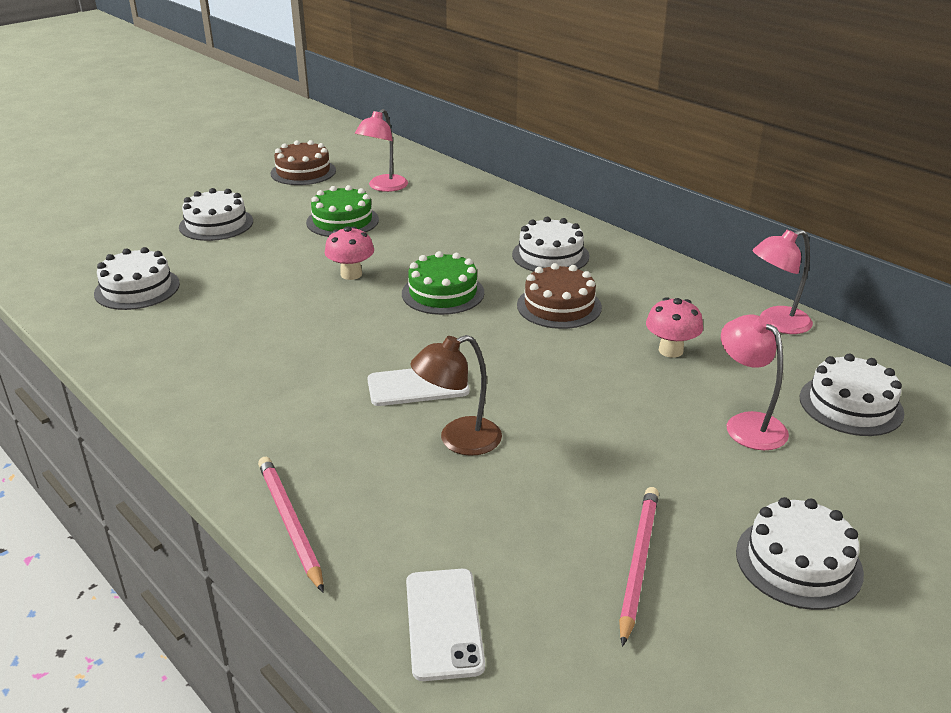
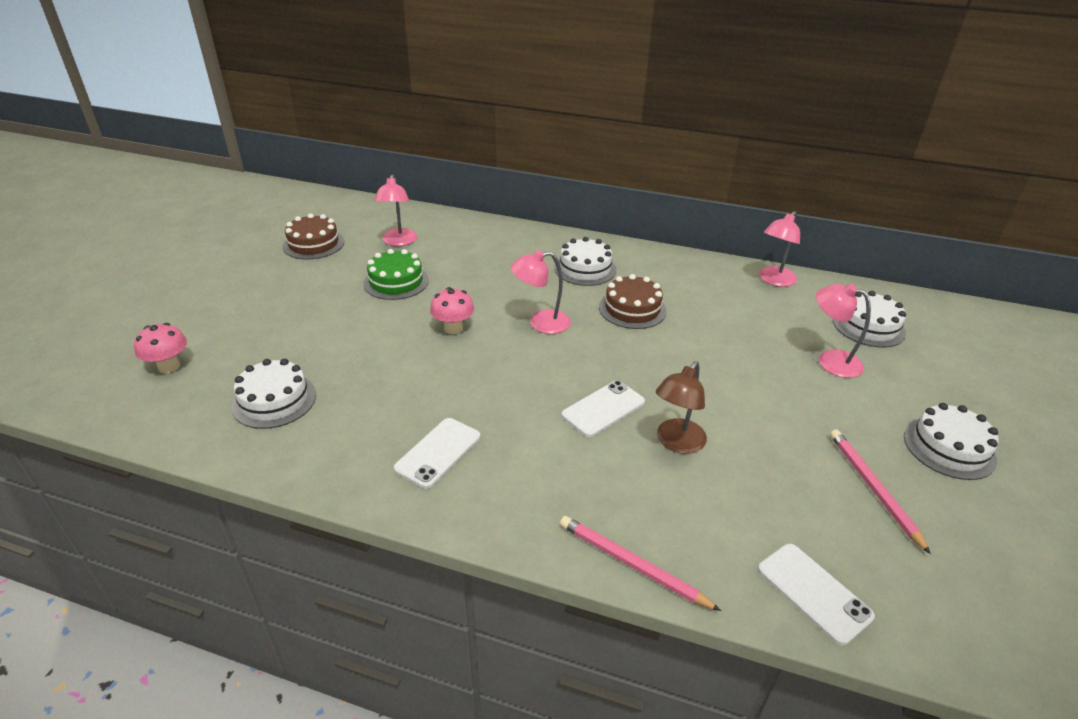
camera: 30 degrees left, 5 degrees up
(216, 224) = (284, 314): white cake -> none
(222, 371) = (438, 452): none -> white phone
(443, 293) = (541, 323): green cake -> pink lamp
(670, 350) = (735, 321): pink mushroom -> pink mushroom (169, 366)

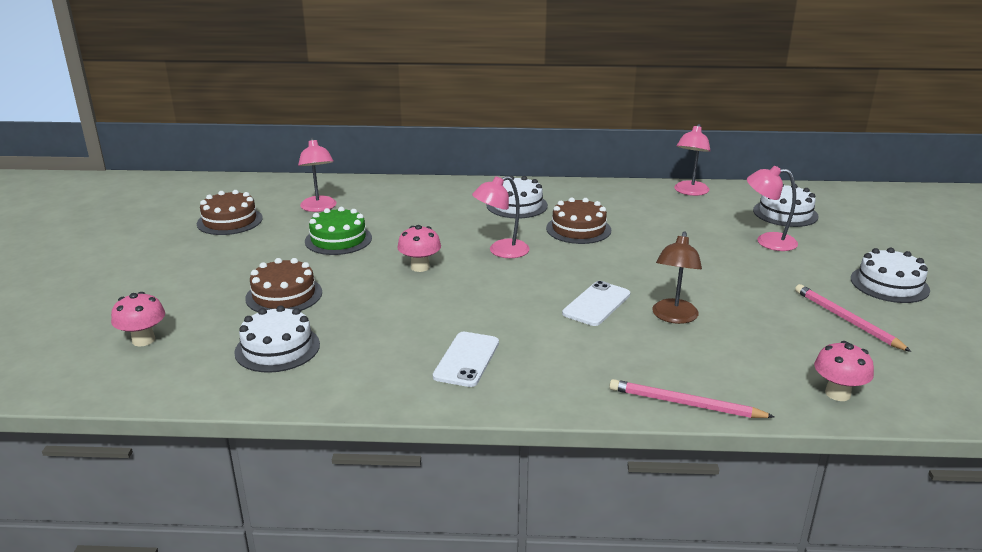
camera: 15 degrees left, 10 degrees down
(313, 338) = (284, 295): none -> brown cake
(813, 592) = (837, 393): white phone -> pink mushroom

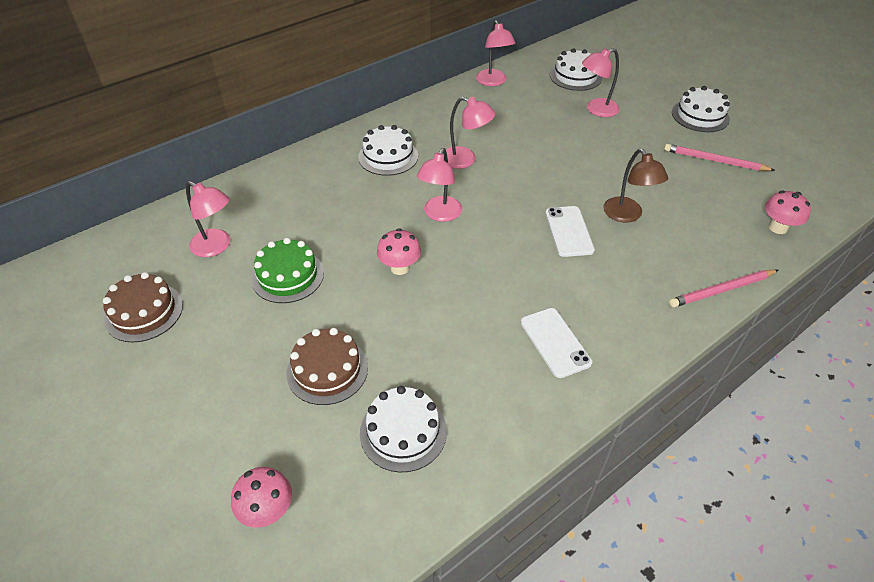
camera: 40 degrees left, 20 degrees up
(578, 229) = (465, 160): brown cake -> pink lamp

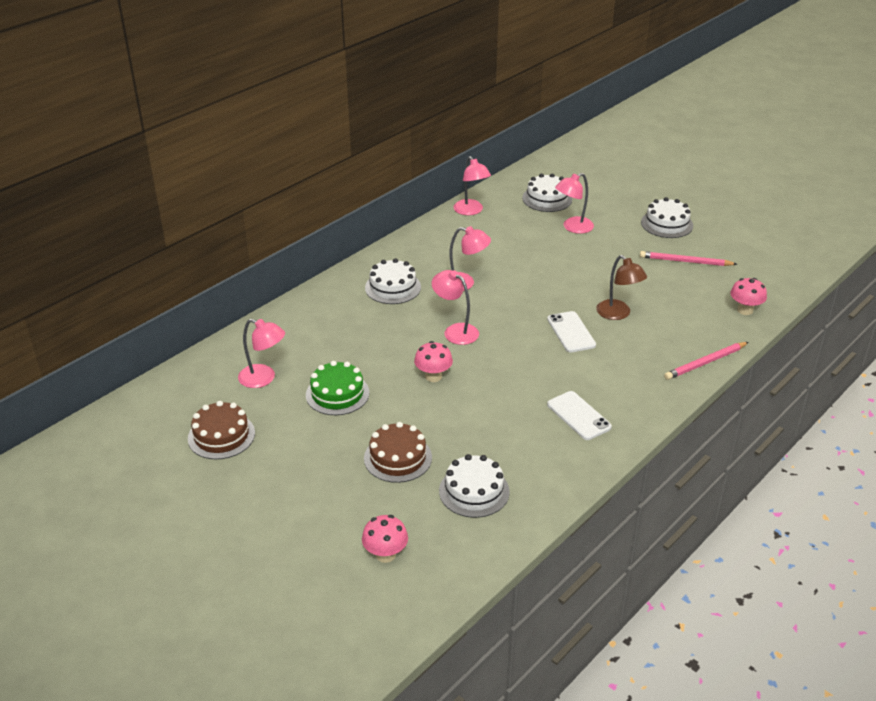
camera: 10 degrees left, 10 degrees down
(440, 214) = (455, 331): pink lamp -> pink lamp turned 120 degrees clockwise

